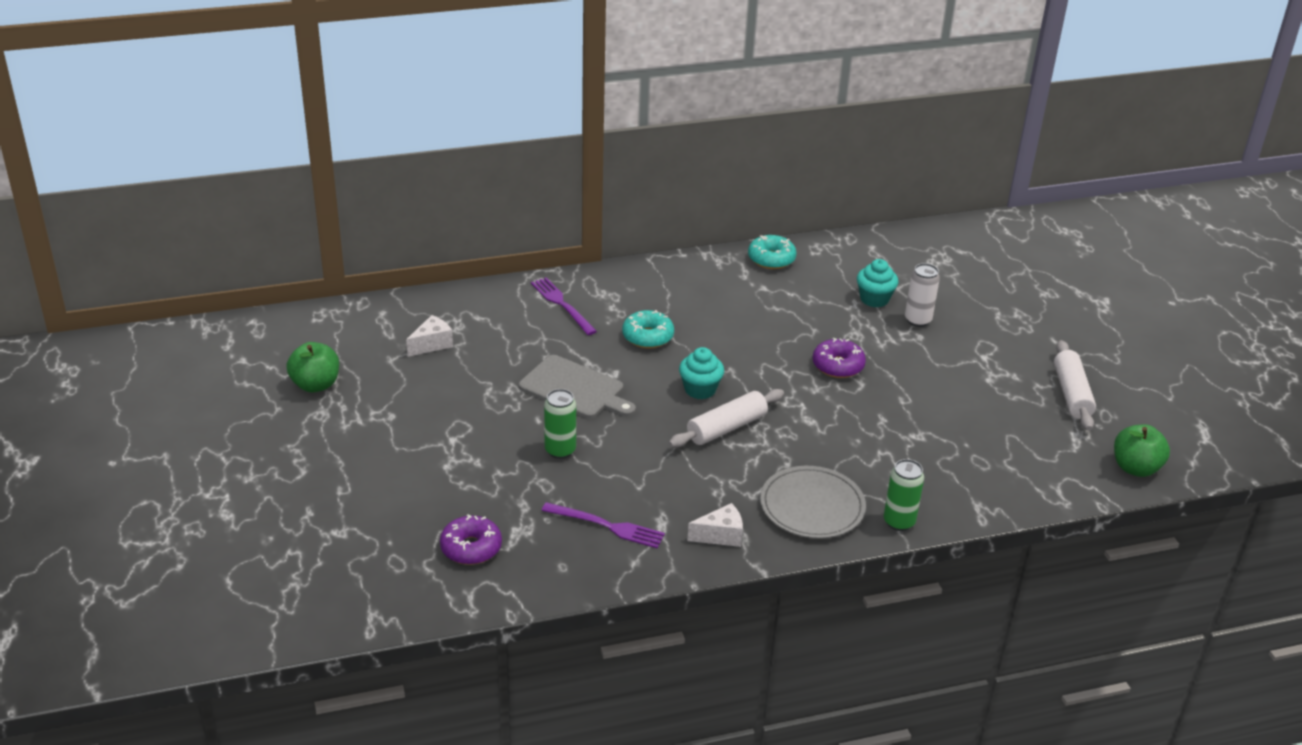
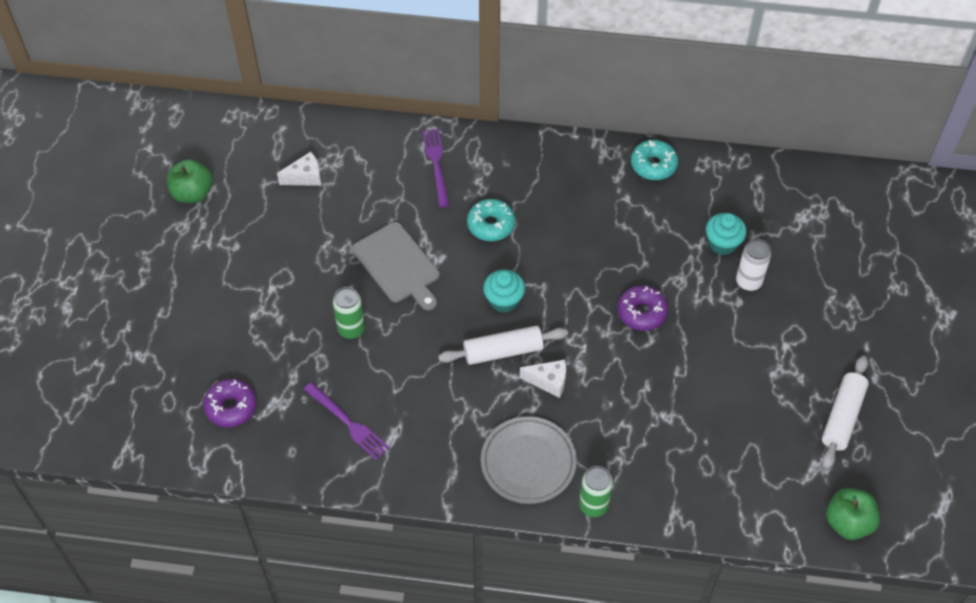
camera: 25 degrees right, 20 degrees up
(720, 535) = (434, 466): white cheese -> white cheese (548, 382)

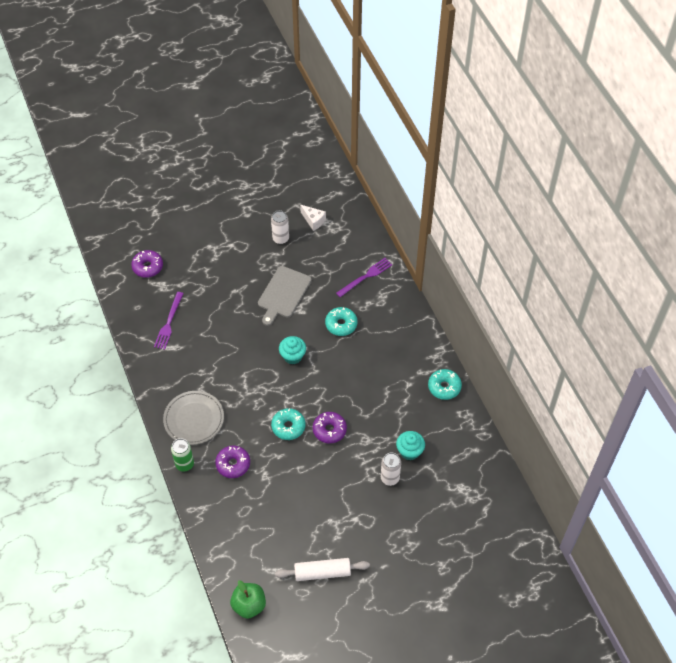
camera: 60 degrees right, 0 degrees up
(192, 193) = (268, 178): green apple -> none
(306, 226) = (280, 238): none -> white can
(351, 329) = (227, 294): green can -> none
(503, 351) = (258, 372): white rolling pin -> none
(548, 382) = (252, 404): white cheese -> none
(609, 355) = (288, 427): none -> turquoise donut
(628, 446) = (233, 464): none -> purple donut

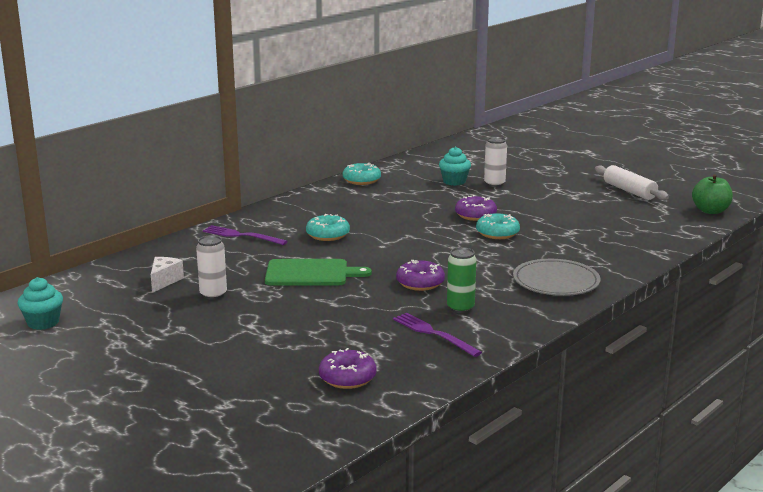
camera: 115 degrees left, 35 degrees down
(169, 323) = (433, 334): purple fork -> purple fork turned 120 degrees counterclockwise
(184, 464) = (619, 272): green can -> green can (460, 308)
(233, 464) = (581, 249): purple donut -> purple donut (420, 283)
(283, 294) = (310, 273): grey cutting board -> green cutting board
(293, 356) = (401, 249): turquoise cupcake -> turquoise cupcake (43, 322)

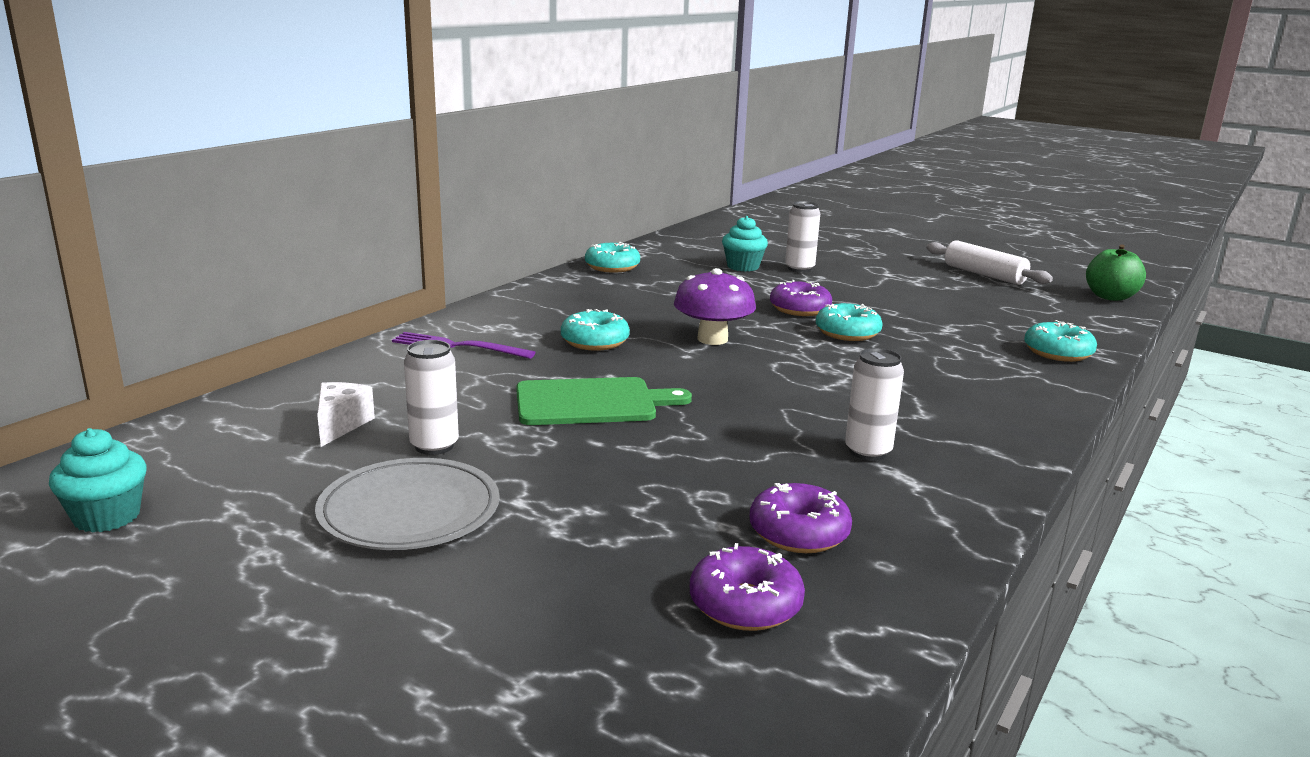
camera: 10 degrees left, 0 degrees up
(404, 235) = (712, 339): none -> purple mushroom
(420, 283) = (777, 412): purple donut -> purple donut (798, 533)
(433, 334) = (852, 501): purple fork -> none
(460, 308) = (867, 452): green can -> white can
(556, 281) = (984, 401): grey plate -> grey plate (409, 511)
(633, 251) = (1058, 352): none -> turquoise donut

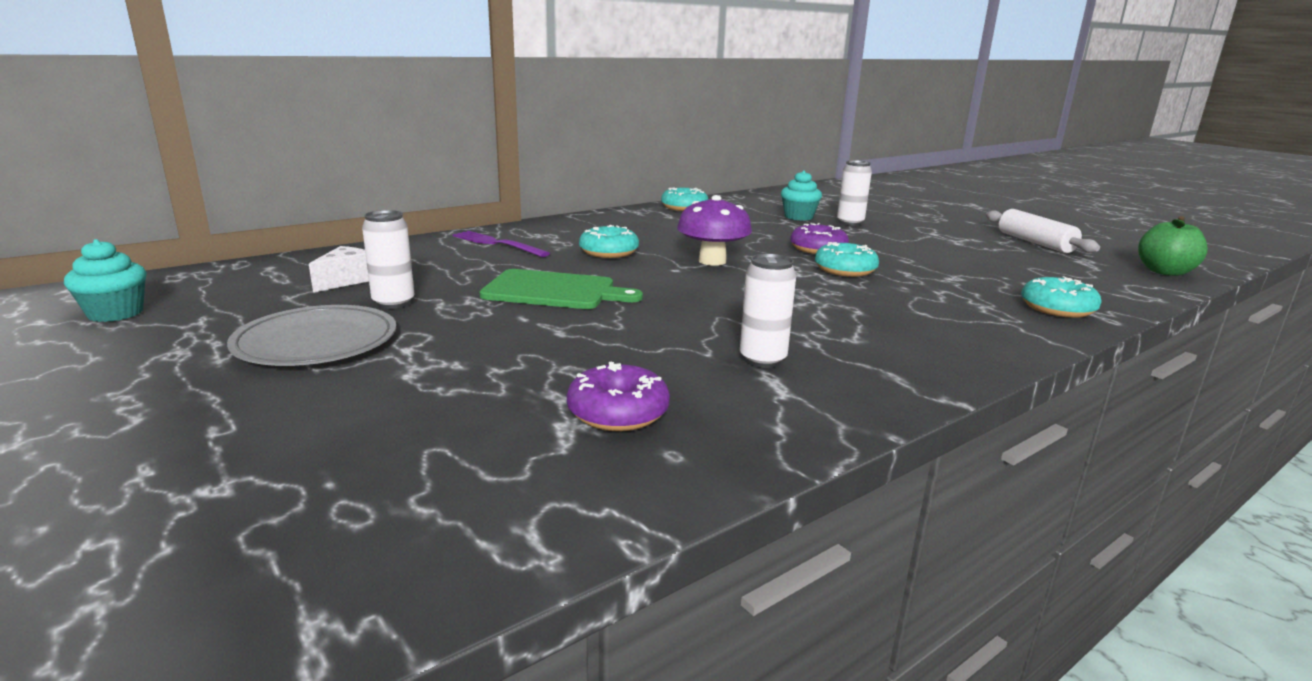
camera: 20 degrees right, 0 degrees up
(745, 604) = (496, 461): purple donut -> none

